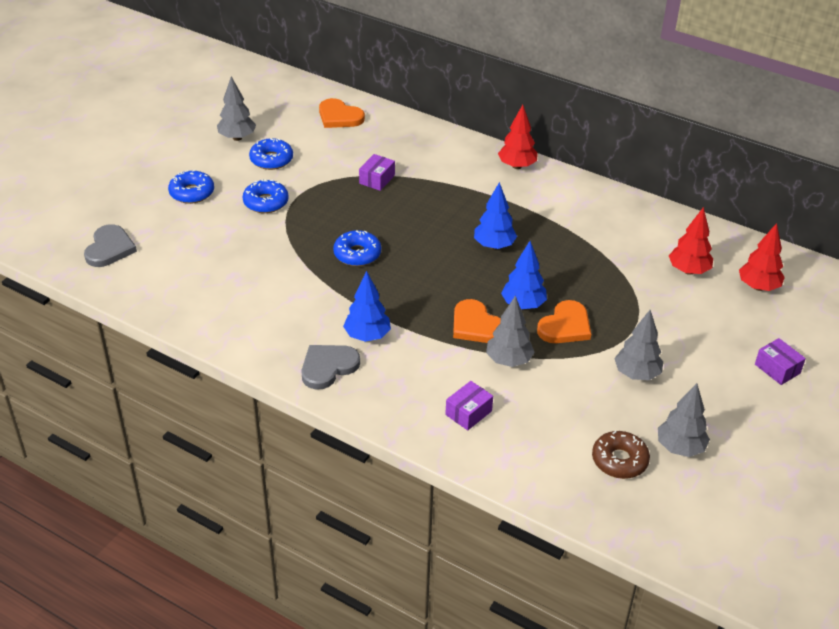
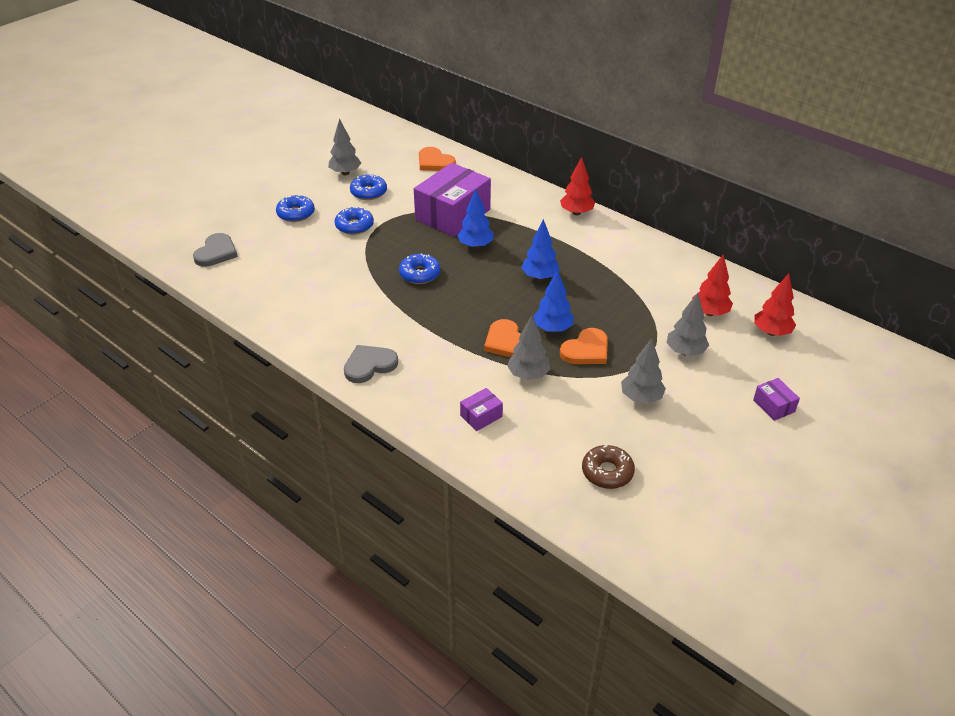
camera: 10 degrees right, 0 degrees up
(367, 336) = (410, 342): blue tree -> blue tree (475, 245)
(377, 179) = (452, 214): purple box -> purple box, size x2.35
(680, 448) = (666, 467): grey tree -> grey tree (685, 352)

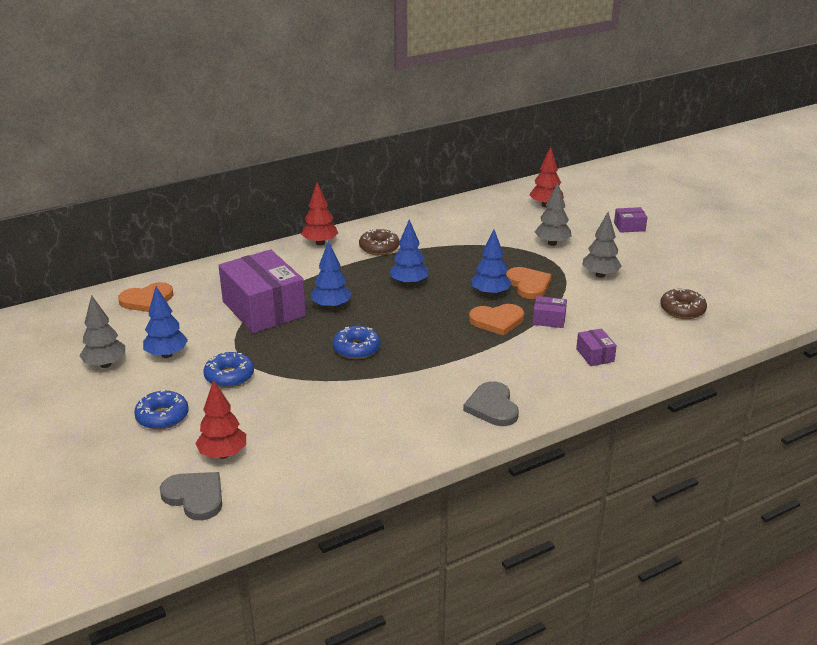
camera: 70 degrees left, 10 degrees down
(368, 192) = (166, 355): blue donut -> blue tree
(528, 375) = (549, 320): grey tree -> purple box
(591, 245) = (379, 248): none -> brown donut
(710, 312) = (508, 221): red tree -> red tree (223, 454)

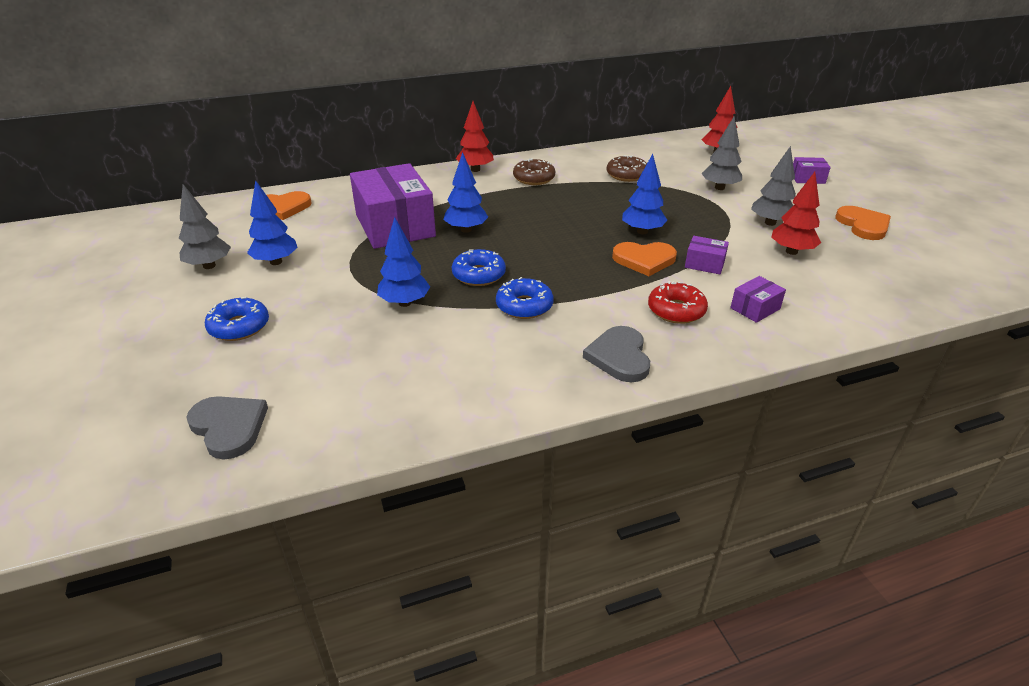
camera: 10 degrees right, 5 degrees up
(223, 454) = (284, 378): red tree -> red tree (791, 251)
(229, 376) = (330, 290): blue donut -> blue donut (524, 306)
(409, 283) = (555, 214): blue tree -> blue tree (404, 303)
(528, 285) = (686, 226): orange heart -> orange heart (863, 225)
(531, 363) = (676, 310): none -> red donut
(595, 355) = (755, 308): purple box -> purple box turned 60 degrees clockwise
(682, 310) = (866, 267): brown donut -> brown donut (626, 175)

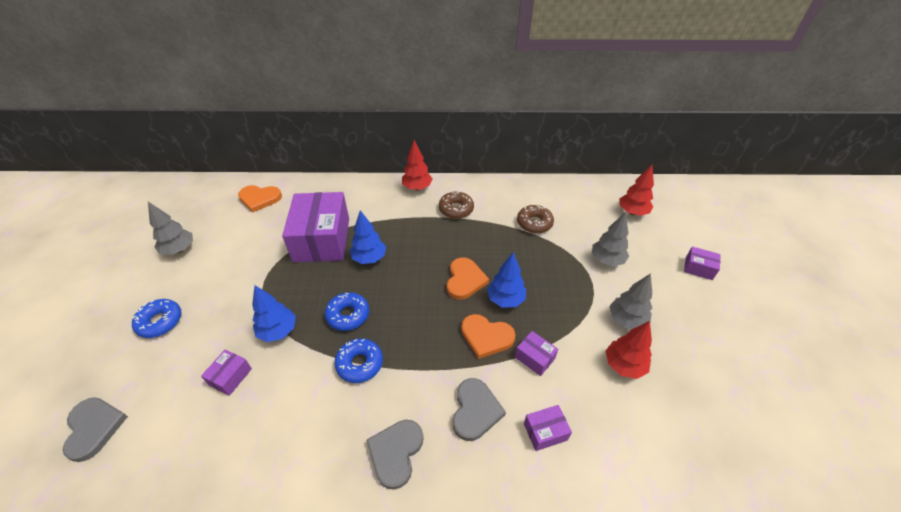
camera: 20 degrees right, 10 degrees up
(276, 262) = (221, 258): blue tree -> none
(377, 348) = (230, 377): none -> purple box
(676, 310) = (475, 410): red donut -> grey heart
(863, 225) = (716, 349): orange heart -> orange heart (465, 280)

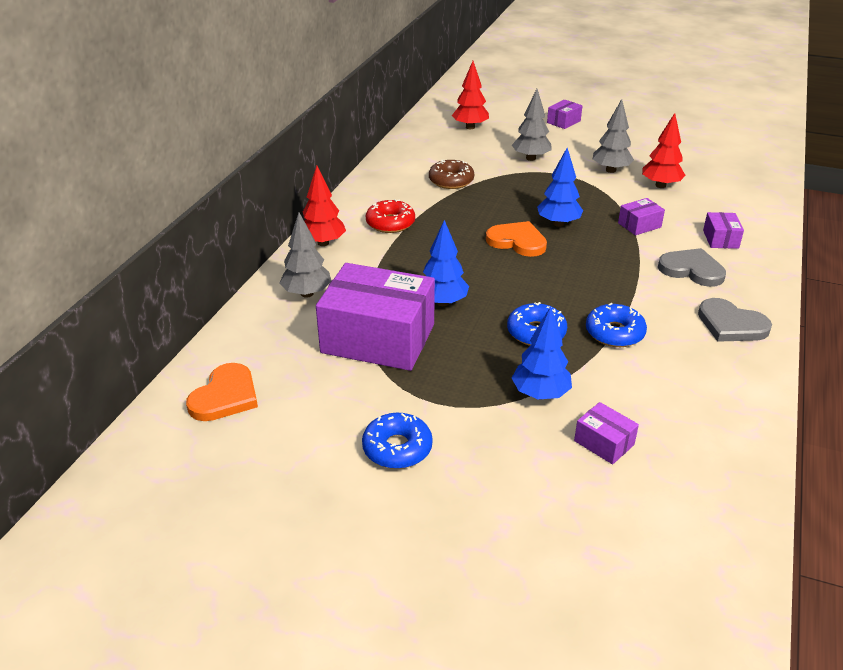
camera: 70 degrees left, 10 degrees down
(94, 428) = (658, 591): grey heart -> none
(160, 322) = (471, 523): blue donut -> blue donut (397, 448)
(179, 250) = (300, 503): grey tree -> grey tree (307, 293)
(456, 209) = (390, 223): brown donut -> red donut
(486, 336) = (604, 245): orange heart -> none

